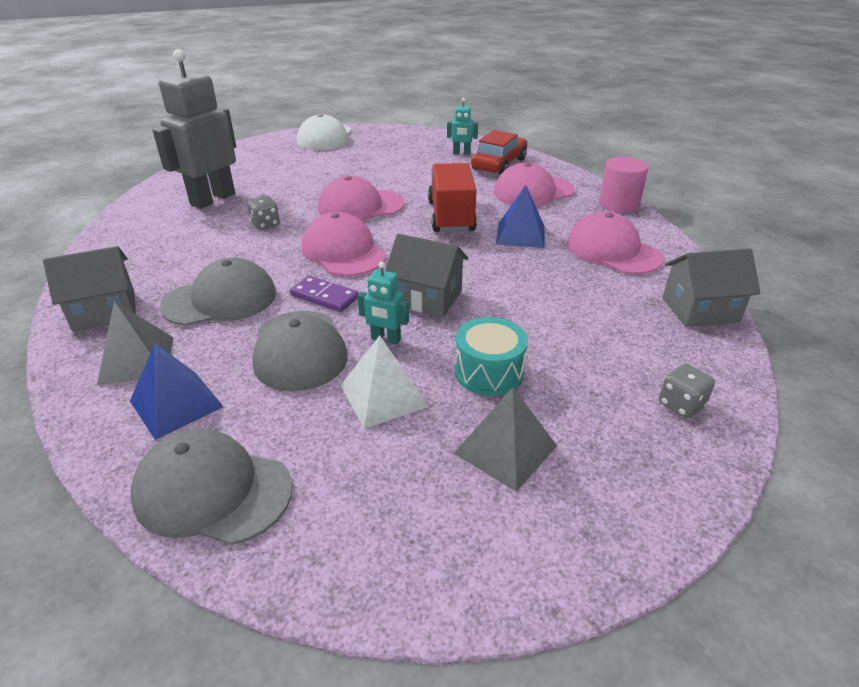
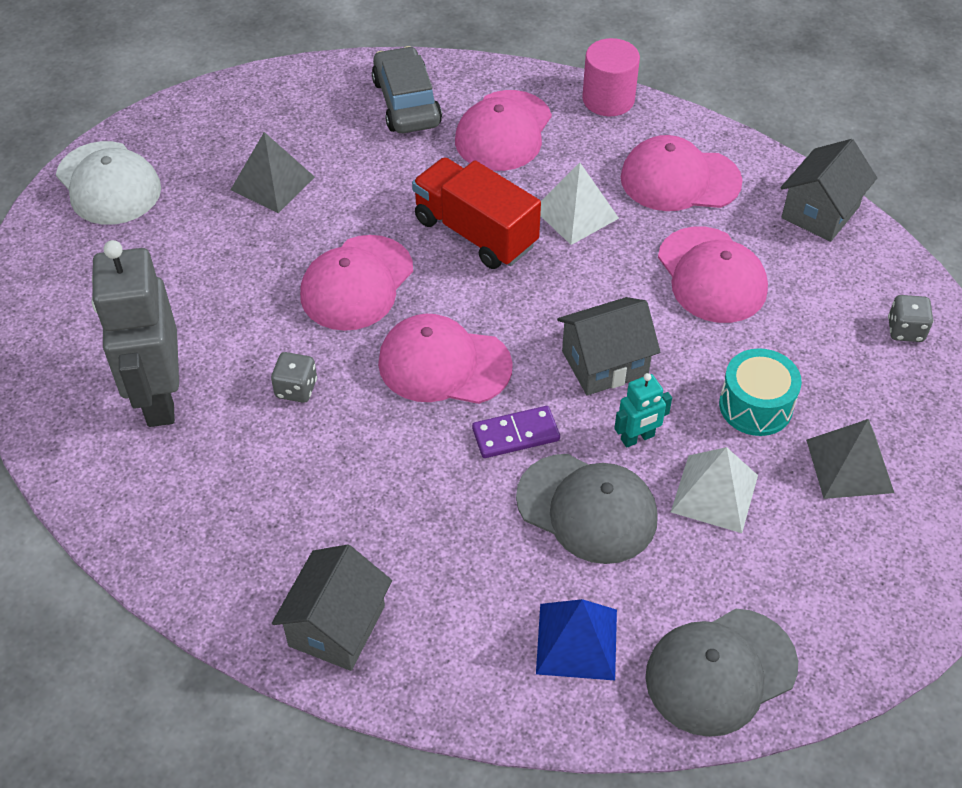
camera: 45 degrees left, 15 degrees up
(136, 360) = (469, 639): grey pyramid -> grey pyramid (272, 183)
(220, 300) = (426, 518): grey cap -> none
(461, 153) = (335, 107): turquoise robot -> none
(499, 164) = (406, 103): red car -> grey car
(520, 235) = (576, 213): blue pyramid -> white pyramid
(564, 298) = (711, 275): none -> pink cap

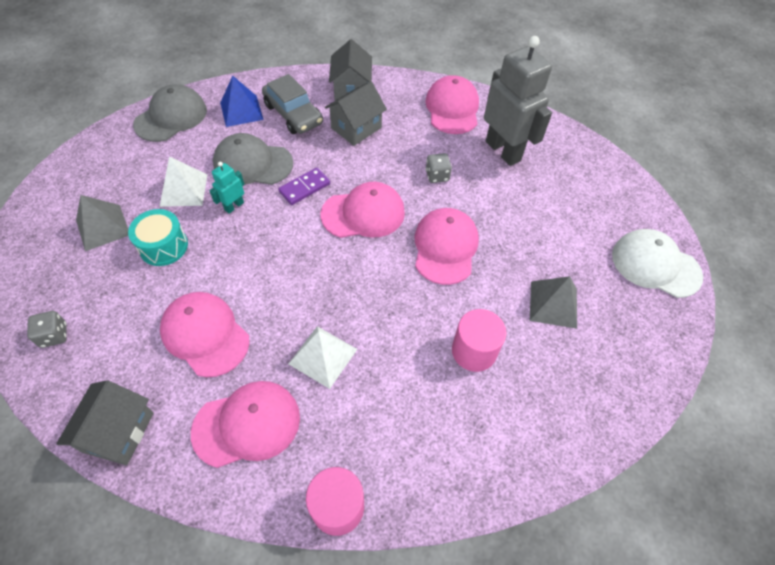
camera: 155 degrees right, 5 degrees up
(401, 169) = (474, 351): none -> pink cylinder
(406, 103) = (512, 426): grey car -> grey car (293, 114)
(475, 232) = (389, 312): red truck -> none
(503, 131) = (415, 424): pink cap -> pink cap (452, 108)
(605, 363) = (266, 244): grey house -> grey house (356, 128)

